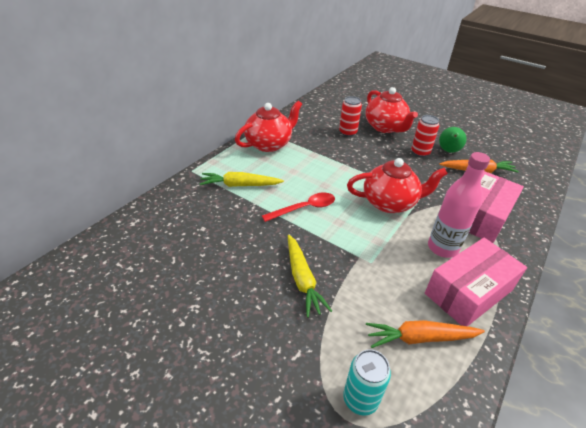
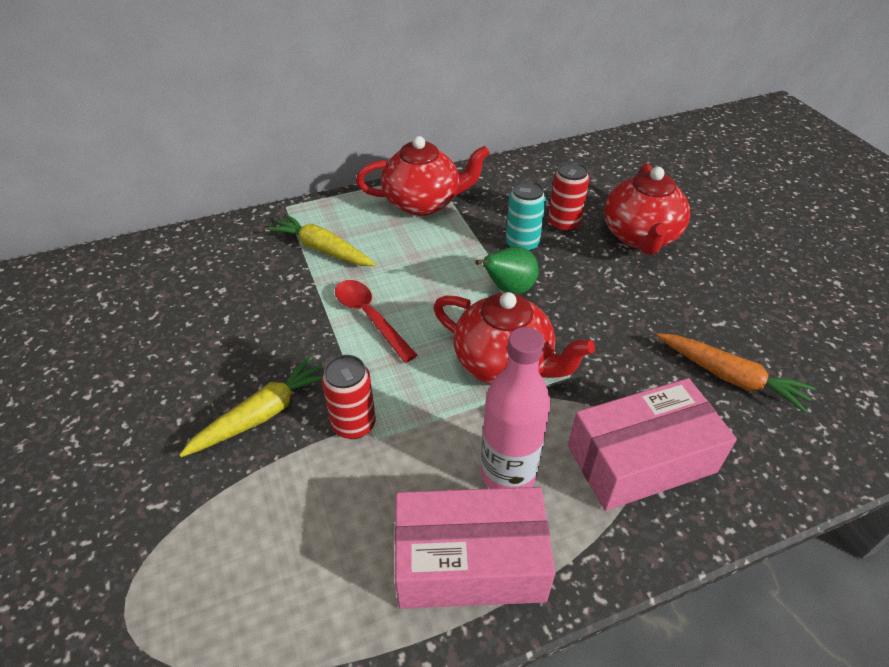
camera: 35 degrees right, 5 degrees up
(302, 279) = (263, 414): yellow carrot -> yellow carrot turned 150 degrees counterclockwise
(304, 208) = (370, 317): red spoon -> red spoon turned 135 degrees counterclockwise
(360, 399) = (164, 605): turquoise can -> turquoise can (522, 244)
(420, 152) = (655, 302): red can -> red can (354, 424)
(420, 338) = (321, 581): orange carrot -> none
(448, 151) = (714, 319): green pear -> green pear (508, 289)

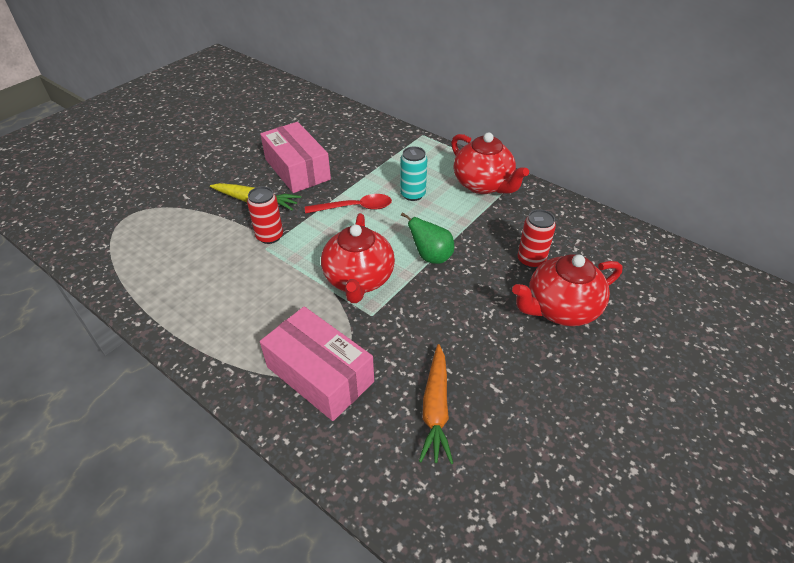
camera: 60 degrees right, 0 degrees up
(322, 249) = (397, 165): yellow carrot -> none
(370, 317) = (355, 208): red spoon -> red spoon turned 60 degrees clockwise
(470, 561) = (203, 317): pink box -> pink box (297, 169)
(508, 473) = (271, 312): pink bottle -> none
(522, 244) = (485, 246): turquoise can -> turquoise can (412, 194)

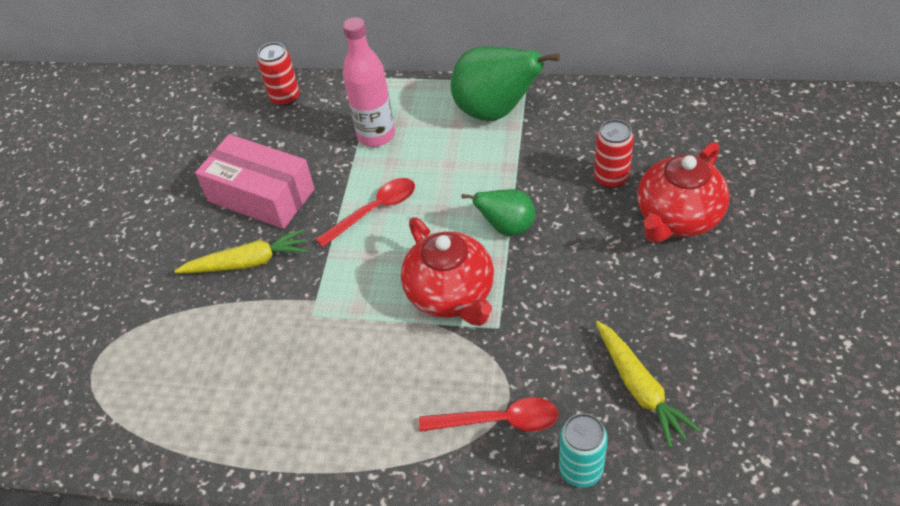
camera: 25 degrees left, 5 degrees up
(270, 236) = (304, 297): red can -> red can (285, 98)
(320, 374) = (498, 421): pink box -> red spoon
(394, 166) = (376, 135): none -> pink bottle
(412, 194) = (427, 161): turquoise can -> turquoise can (580, 469)
(436, 408) = (639, 388): orange carrot -> yellow carrot
(483, 185) = (495, 111): red teapot -> green pear

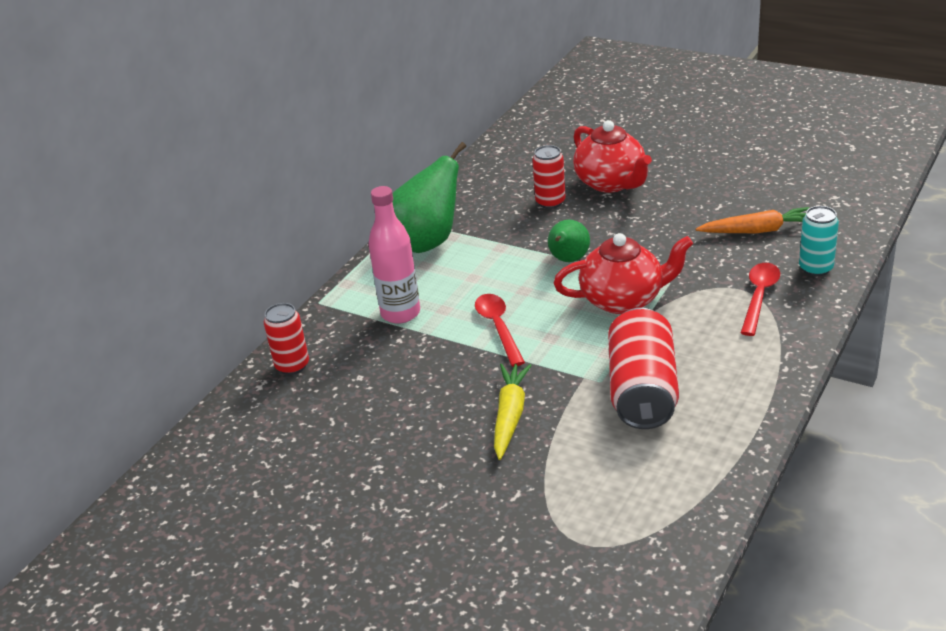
camera: 70 degrees left, 15 degrees down
(261, 195) = (424, 398): pink box -> none
(305, 353) = (642, 390): none -> red can
(639, 388) = (757, 231): yellow carrot -> orange carrot

